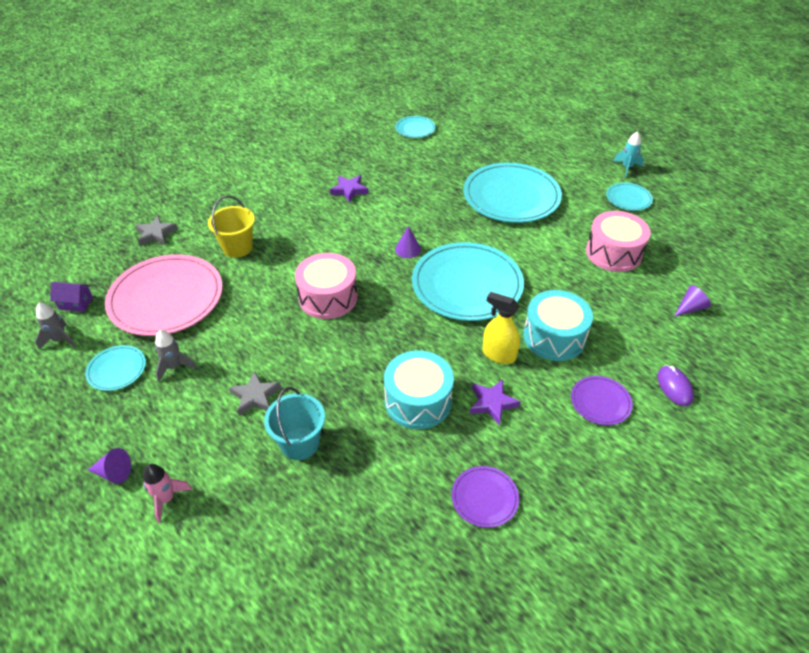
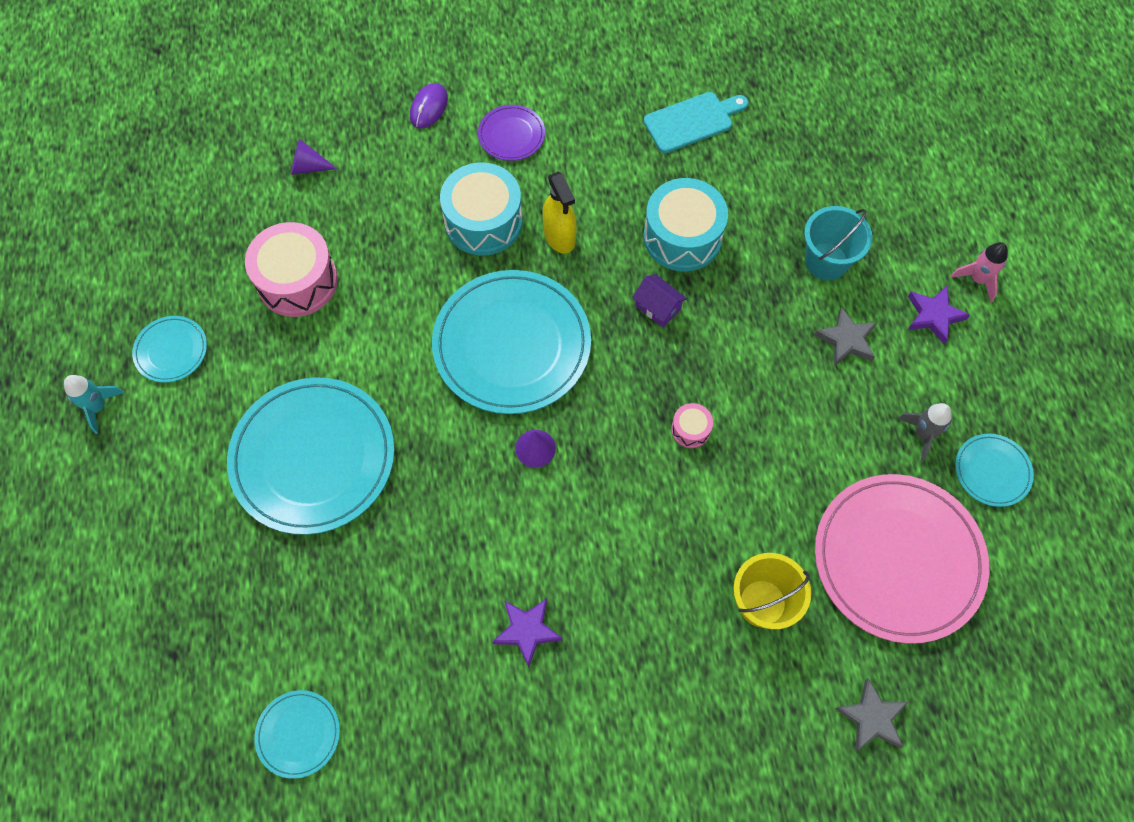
camera: 145 degrees left, 20 degrees up
(60, 340) = (1055, 566): grey rocket -> none
(76, 303) = (1024, 626): purple house -> purple house (658, 307)
(114, 472) = (1023, 336): purple cone -> none
(328, 297) = (690, 429): pink drum -> pink drum, size x0.46
(484, 498) = (692, 121): purple plate -> turquoise cutting board
(492, 403) = (613, 192): purple star -> purple star (934, 316)

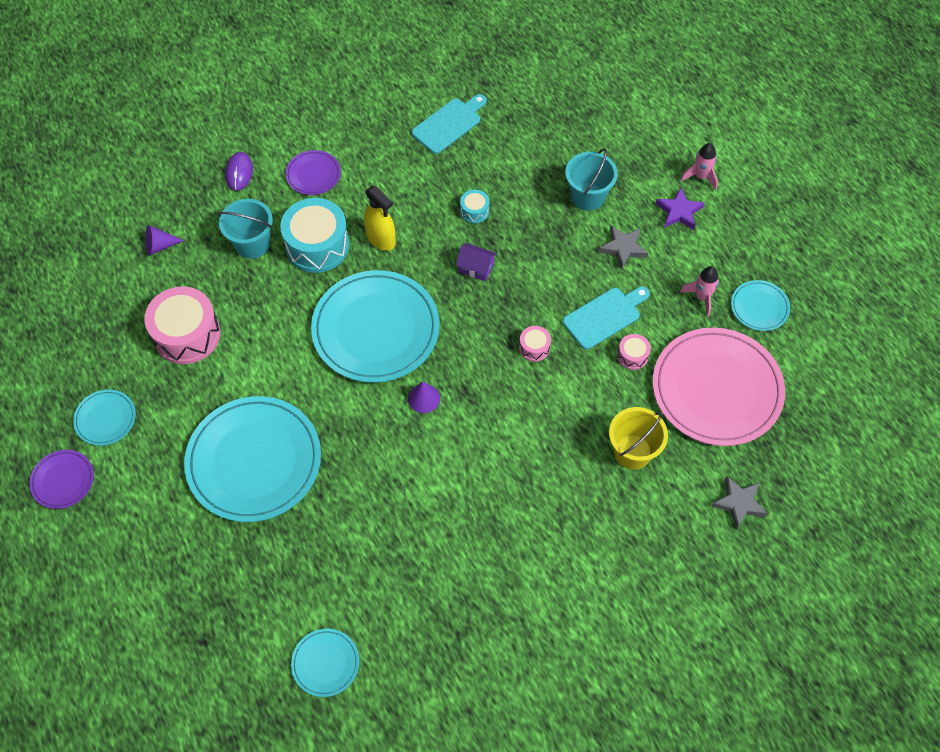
camera: 20 degrees left, 5 degrees down
(98, 407) = (63, 480): turquoise rocket -> purple plate
(411, 196) = (252, 244): none -> turquoise bucket
(527, 631) = (469, 530): purple star -> none
(682, 237) = (474, 211): turquoise drum -> turquoise drum, size x0.46
(791, 418) = (604, 316): none -> turquoise cutting board
(807, 480) = (632, 356): none -> pink drum
(922, 434) = (702, 297): grey rocket -> pink rocket

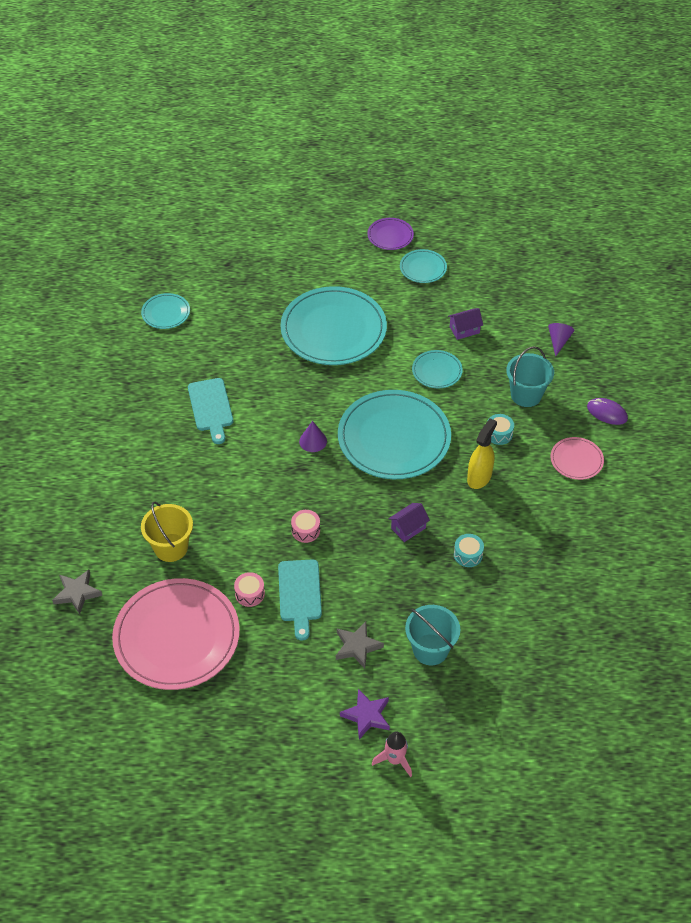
camera: 120 degrees right, 10 degrees down
(187, 335) = (464, 330): pink drum -> purple house
(313, 174) = (576, 460): purple plate -> pink plate
(317, 245) = (499, 434): turquoise drum -> turquoise drum, size x0.46
(381, 239) = (479, 477): yellow spray bottle -> yellow spray bottle turned 135 degrees clockwise
(449, 124) = (580, 582): turquoise cutting board -> turquoise cutting board (211, 407)
(702, 297) = (267, 679): pink rocket -> none
(759, 307) = (225, 719): turquoise plate -> turquoise plate (437, 371)

